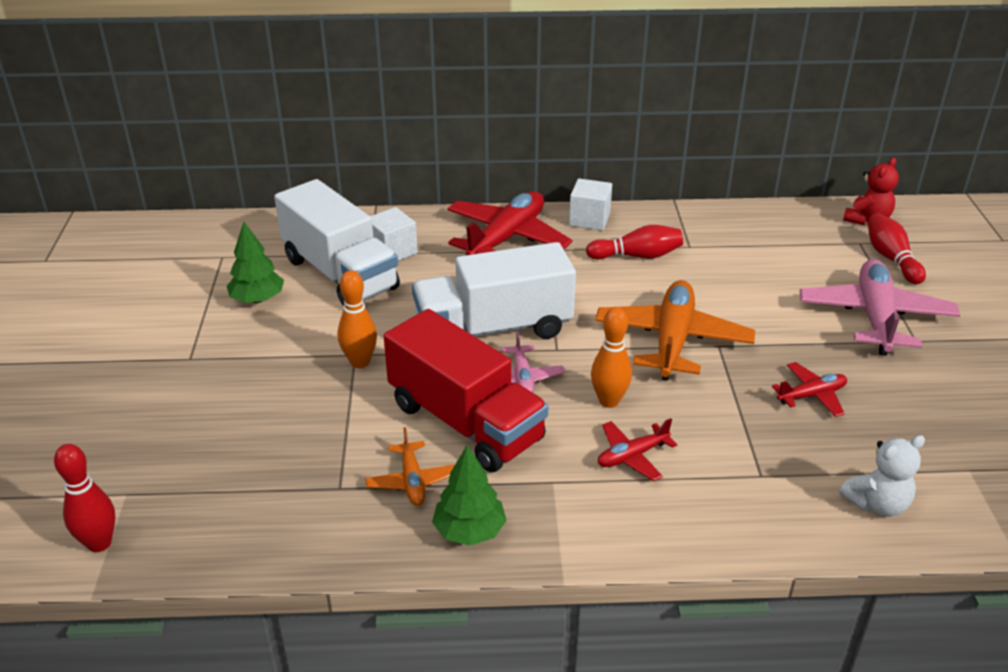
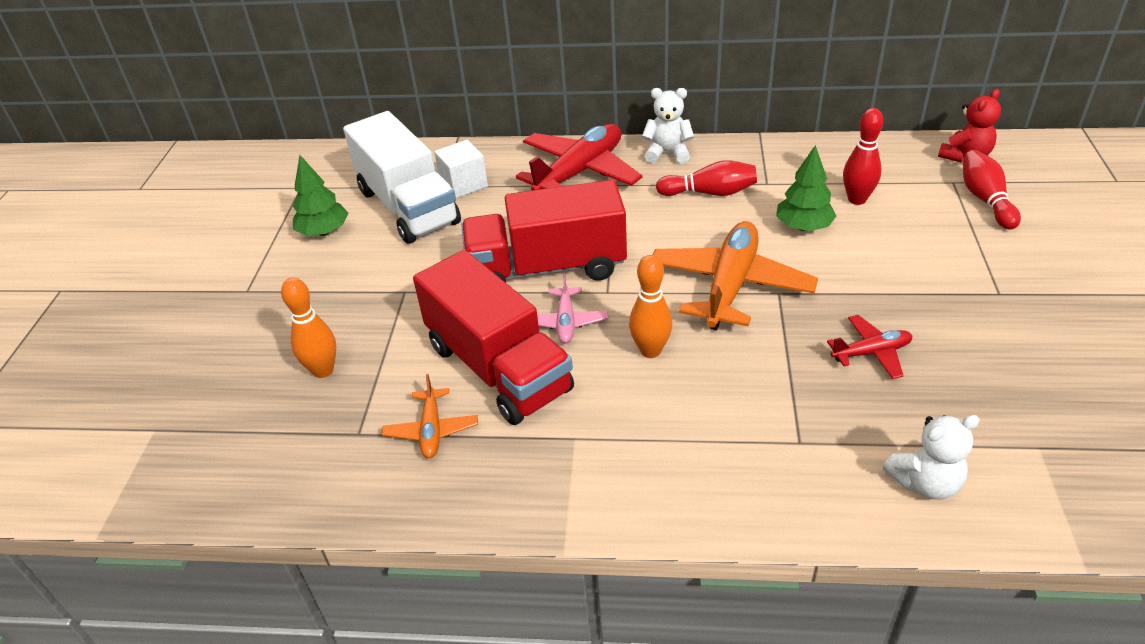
camera: 10 degrees right, 5 degrees up
(99, 543) = (117, 480): red bowling pin -> red bowling pin (857, 199)
(360, 362) = (407, 300): orange bowling pin -> orange bowling pin (323, 370)
(469, 531) = (477, 489): green tree -> green tree (803, 227)
(493, 329) = (547, 268): white truck -> red truck
(589, 219) = (667, 153): white cube -> white teddy bear
(632, 456) = (663, 413): red plane -> none
(875, 317) = (957, 266): pink plane -> none

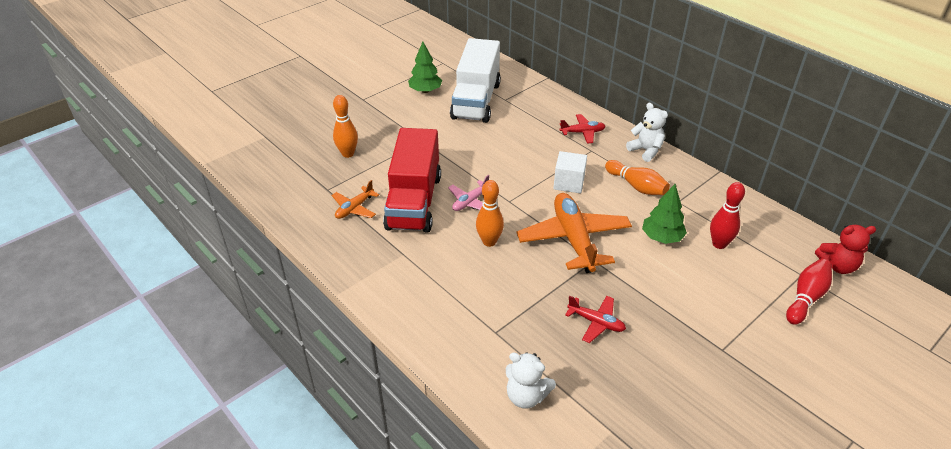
camera: 40 degrees right, 0 degrees up
(464, 184) = (516, 104): white cube -> white cube (569, 183)
(547, 268) = (497, 171): red truck -> none
(579, 172) = (582, 132): red plane -> red plane, size x0.50
(710, 193) = (636, 186): red bowling pin -> orange bowling pin
(730, 286) = (573, 239): orange plane -> orange plane turned 75 degrees counterclockwise

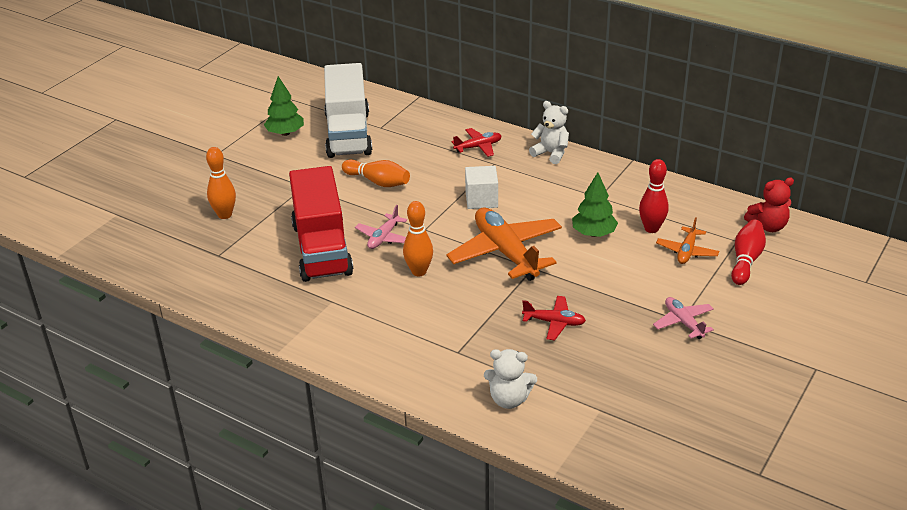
camera: 15 degrees left, 5 degrees down
(354, 208) = (258, 268): orange plane -> orange plane (687, 251)
(636, 186) = (553, 190): orange bowling pin -> orange bowling pin (378, 182)
(724, 352) = (683, 322): none -> pink plane

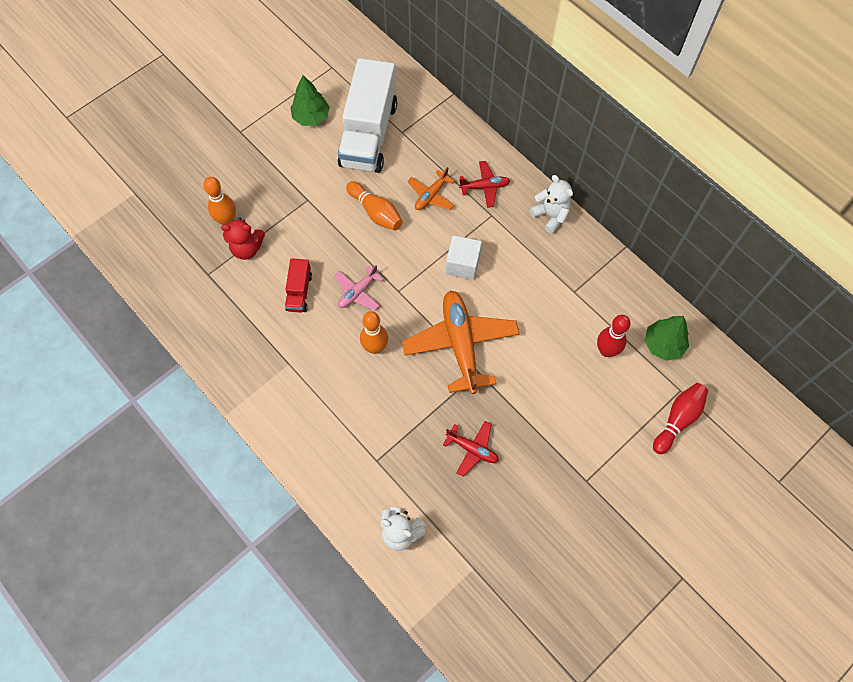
camera: 15 degrees right, 30 degrees up
(322, 249) = (299, 292): red truck -> red truck, size x0.45
(593, 233) = (550, 341): green tree -> green tree (663, 344)
(683, 322) = (587, 484): pink plane -> none
(687, 251) = (627, 391): orange plane -> orange plane (431, 195)
(768, 226) = (718, 379): red teddy bear -> red teddy bear (247, 248)

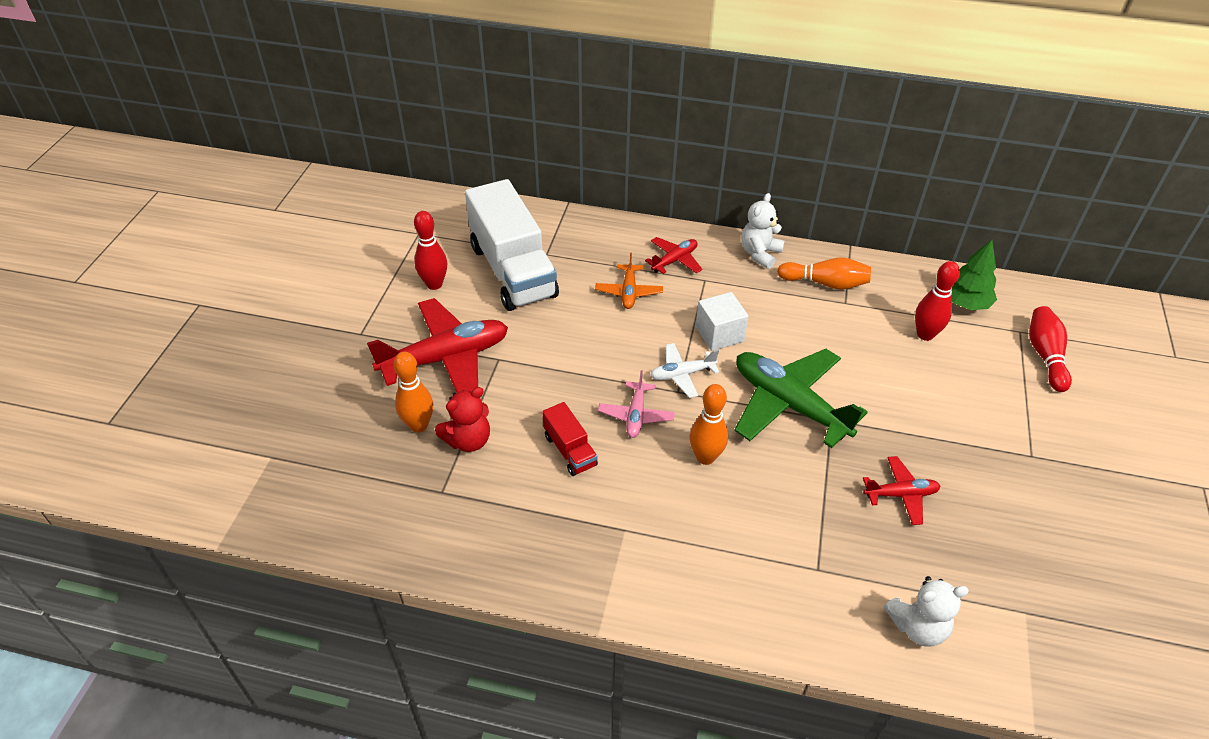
camera: 35 degrees left, 20 degrees down
(276, 180) = (445, 358): none -> red plane
(311, 117) = (434, 284): green tree -> red bowling pin
(376, 212) = (585, 334): orange bowling pin -> orange bowling pin (825, 283)
(411, 280) = (682, 374): none -> white plane
(460, 344) = (789, 404): orange plane -> green plane
(550, 215) = (760, 254): white teddy bear -> white teddy bear turned 75 degrees counterclockwise

